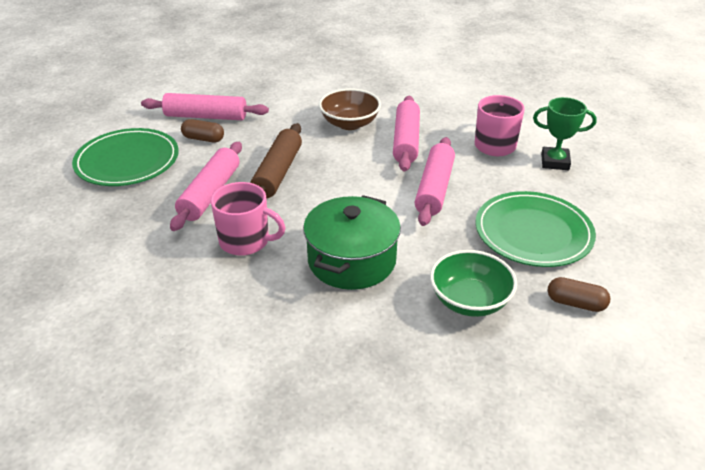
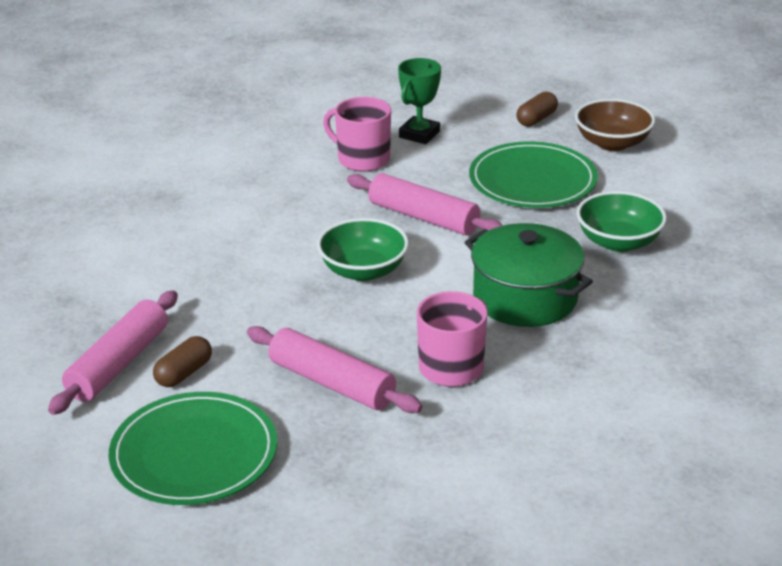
camera: 70 degrees left, 5 degrees down
(278, 172) = (318, 321): brown rolling pin -> none
(347, 177) = (363, 270): none -> green bowl
(349, 123) = (238, 244): brown bowl -> brown bowl (612, 143)
(406, 141) = (311, 213): pink rolling pin -> none
(575, 303) = (644, 189): brown capsule -> brown capsule (536, 119)

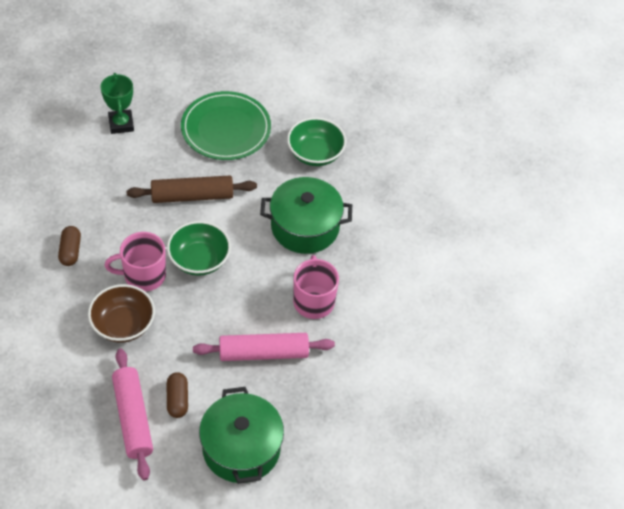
camera: 45 degrees left, 20 degrees up
(194, 454) = (241, 448): green plate -> green pot
(362, 159) = (107, 166): pink mug -> pink mug (143, 275)
(423, 217) = (192, 196): pink rolling pin -> brown rolling pin
(536, 119) = (180, 71): brown capsule -> brown capsule (70, 251)
(612, 143) = (242, 70): brown bowl -> brown bowl (123, 324)

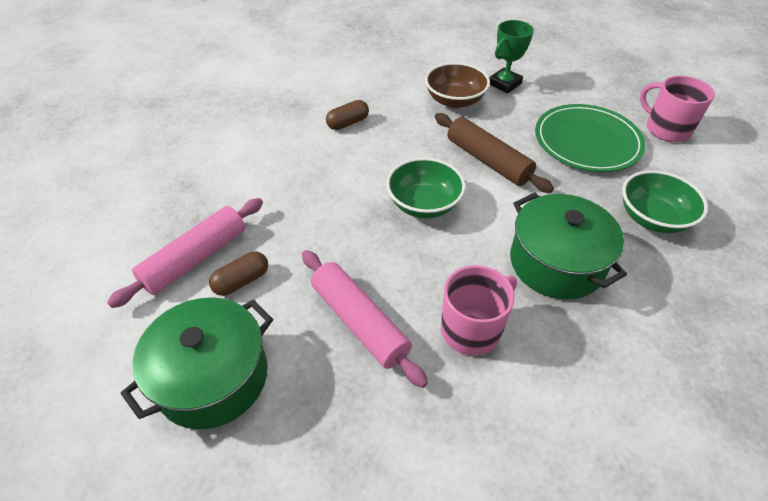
camera: 60 degrees right, 5 degrees down
(123, 324) = (300, 193): brown bowl -> brown bowl (455, 100)
(143, 275) = (367, 177): pink mug -> pink mug (666, 129)

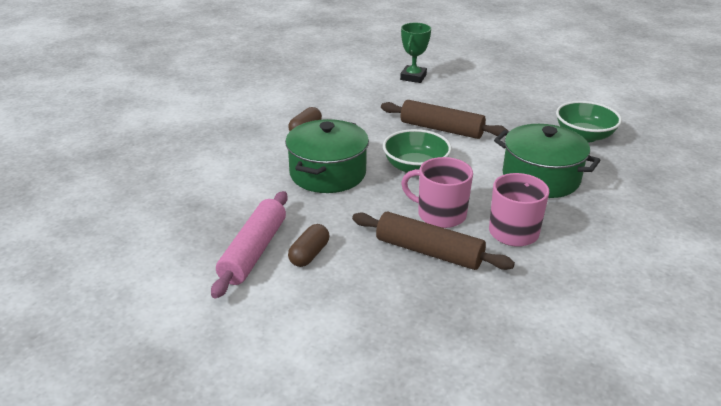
camera: 25 degrees left, 15 degrees down
(212, 377) = (342, 320): green pot -> green pot (327, 173)
(359, 322) = (429, 252): pink rolling pin -> brown rolling pin
(455, 100) = (382, 96): brown bowl -> none
(587, 141) = (504, 101): green plate -> none
(666, 129) = (553, 82): pink mug -> pink mug (440, 214)

